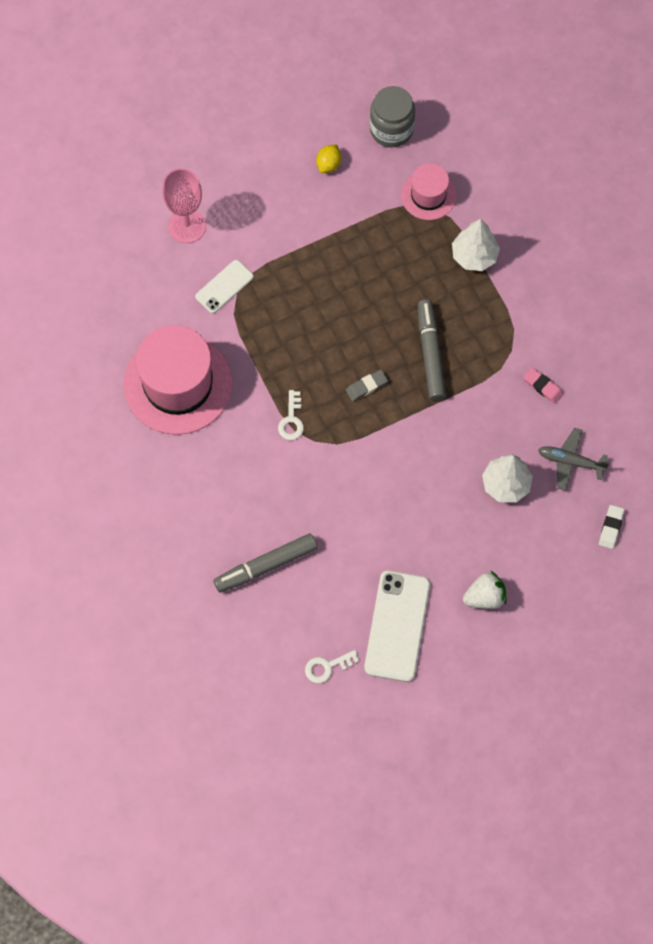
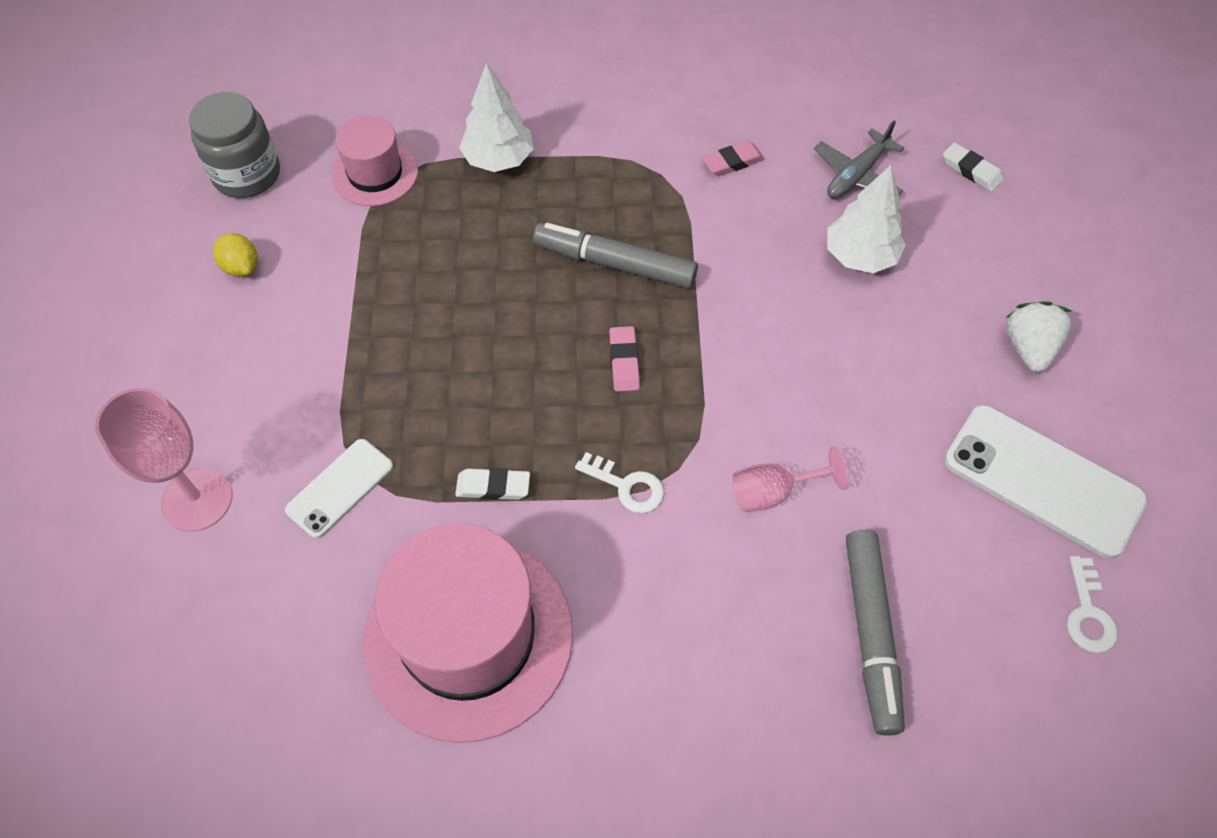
camera: 65 degrees left, 10 degrees down
(224, 287) = (340, 488): white phone -> white phone turned 60 degrees clockwise
(260, 357) = (493, 486): none -> white eraser
(323, 492) = (773, 492): none -> pink goblet
(366, 386) = (624, 361): grey eraser -> pink eraser

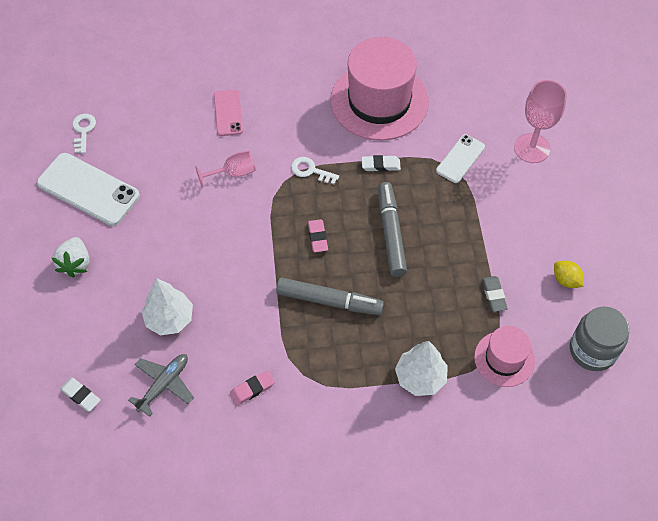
camera: 175 degrees right, 0 degrees up
(360, 254) = (494, 295): none -> grey eraser
(789, 632) = (228, 113): none -> pink phone
(870, 634) = (190, 115): grey marker -> grey marker (391, 233)

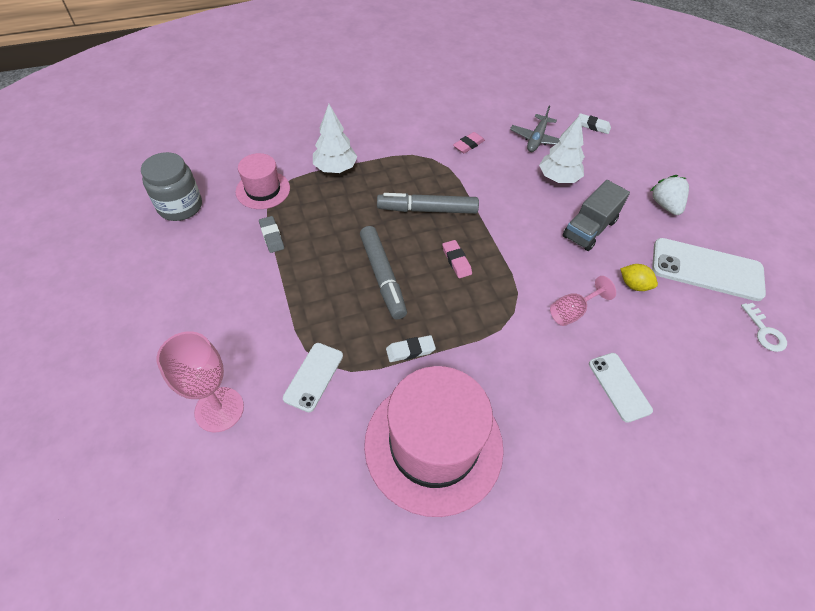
camera: 165 degrees right, 5 degrees down
(172, 250) = (589, 229): none -> grey truck
(228, 113) = (619, 387): pink phone -> white phone
(310, 170) = (489, 329): white key -> none
(566, 280) = (196, 260): yellow lemon -> yellow lemon (634, 285)

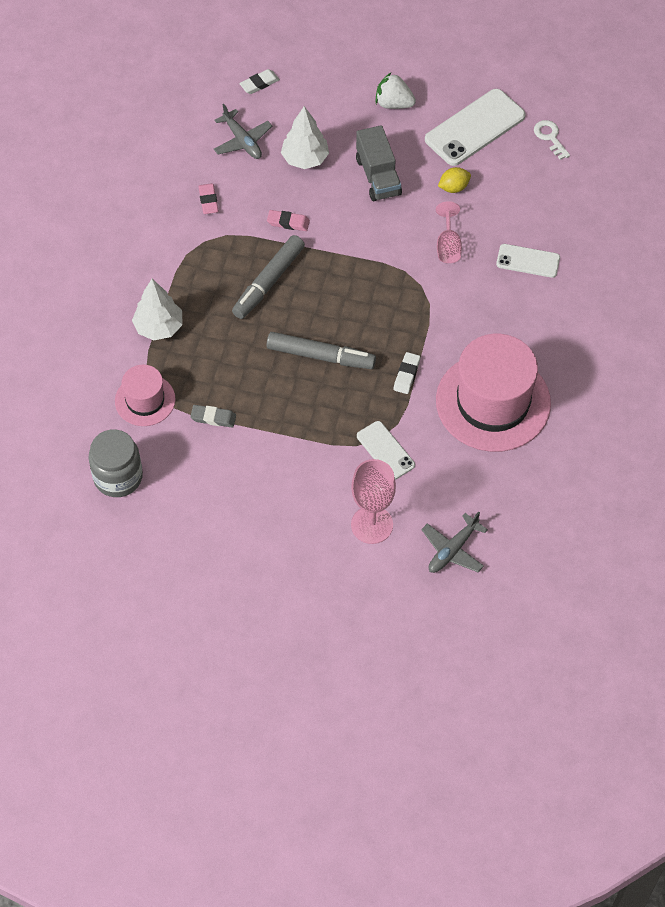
camera: 55 degrees left, 5 degrees up
(223, 506) = (452, 550): none -> grey plane
(456, 261) = (342, 294): pink eraser -> pink eraser (288, 222)
(764, 332) = (550, 137): white key -> white key turned 135 degrees counterclockwise

